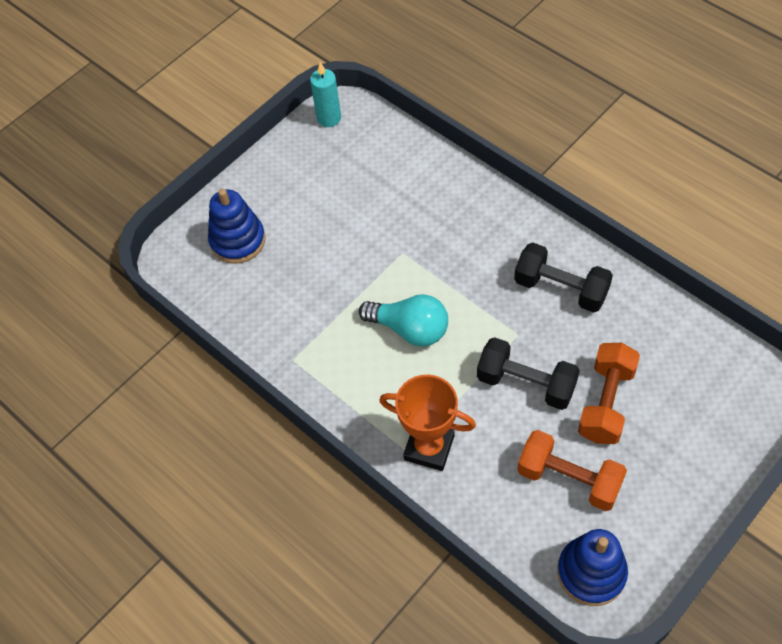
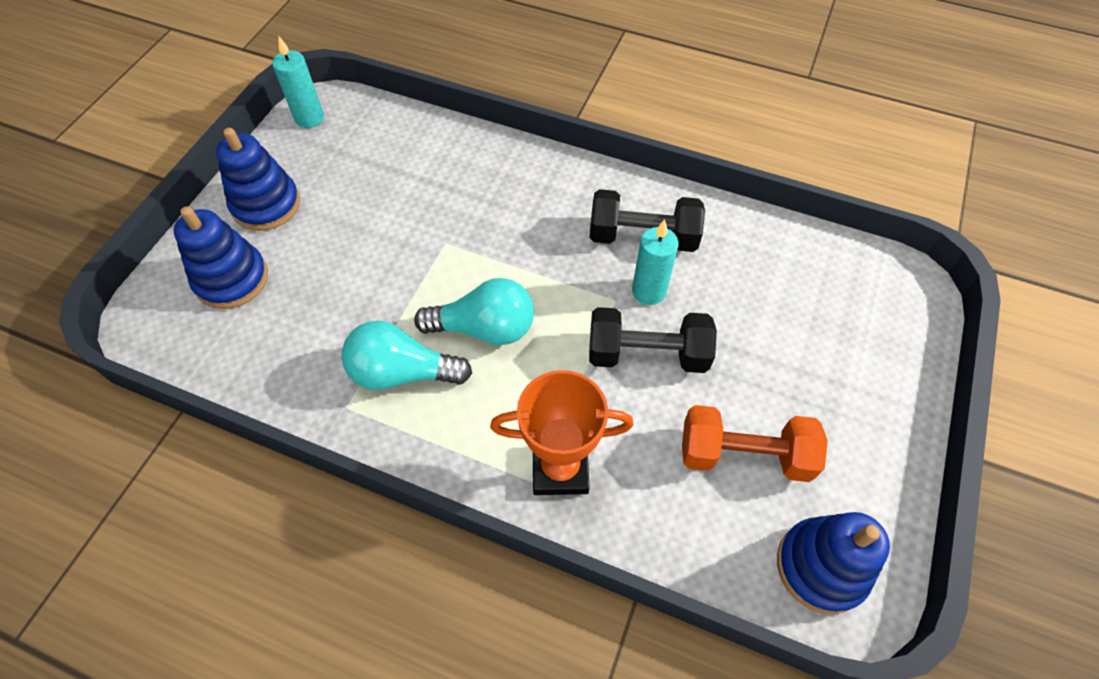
camera: 25 degrees left, 0 degrees up
(277, 186) = (266, 205): none -> blue stacking toy
(339, 345) = (402, 372): none -> turquoise light bulb
(547, 334) = (648, 291): none -> turquoise candle
(606, 403) = (747, 350): orange dumbbell -> none

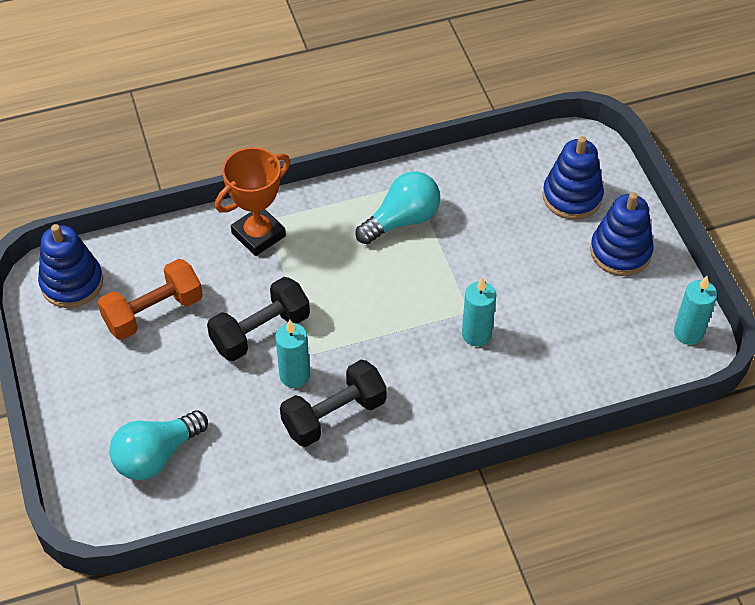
camera: 140 degrees right, 5 degrees down
(461, 221) = (476, 334): none -> turquoise candle
(484, 328) = (380, 276): turquoise light bulb -> turquoise light bulb (156, 455)

